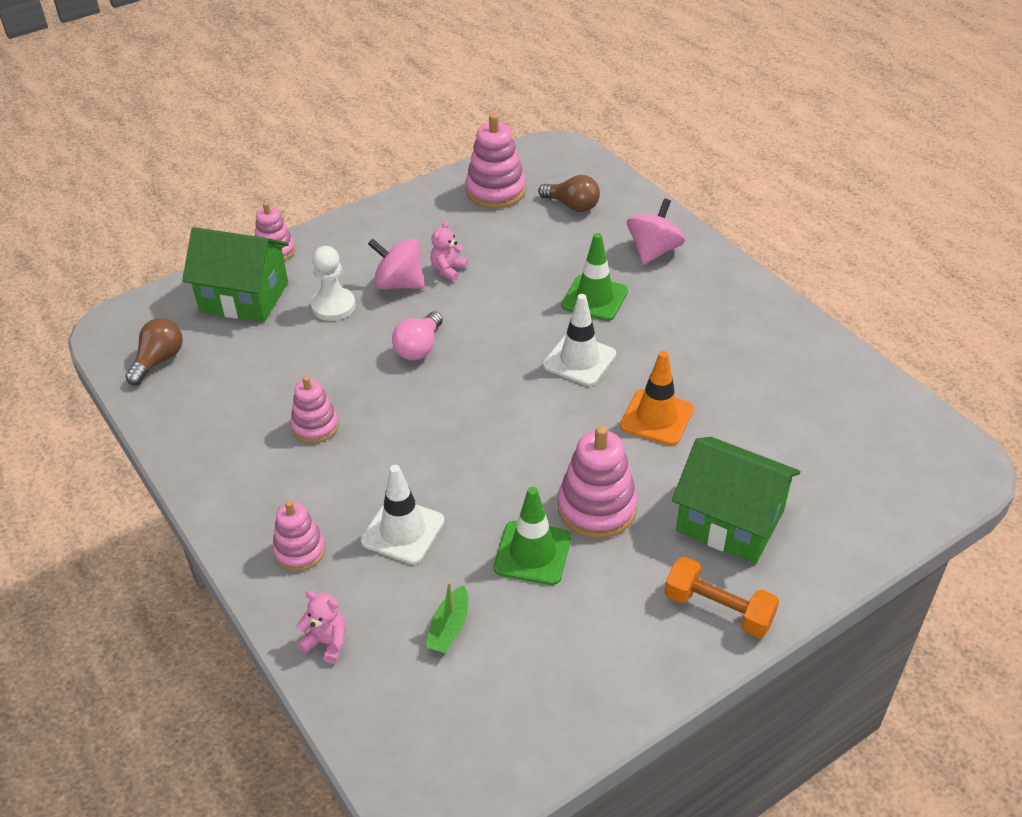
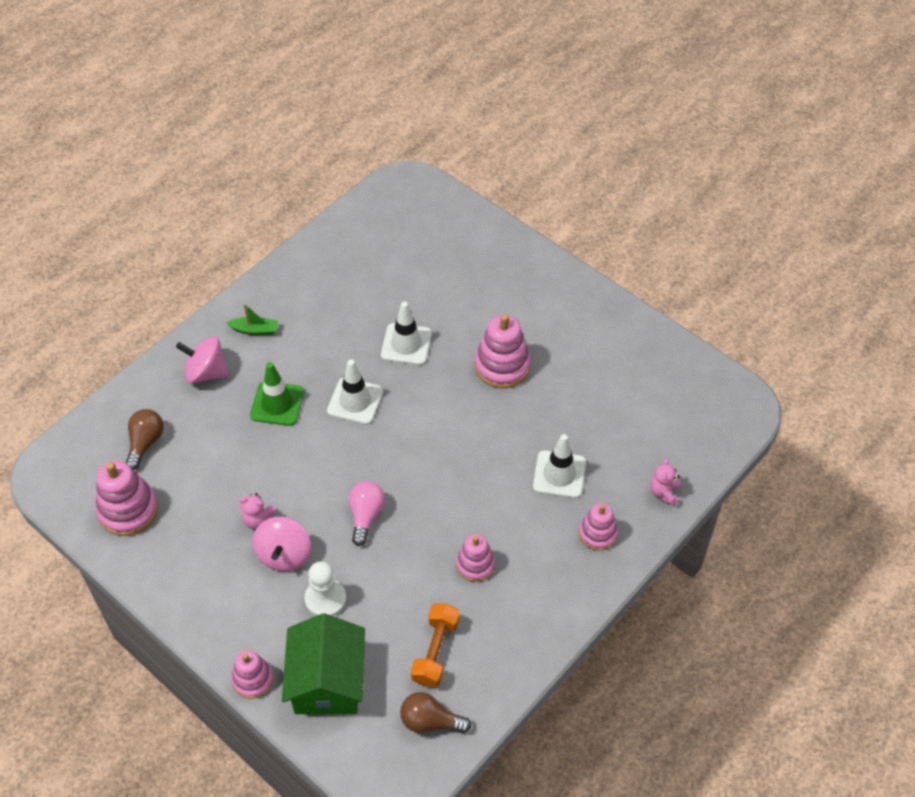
camera: 105 degrees left, 10 degrees up
(419, 348) = (366, 515): pink light bulb -> pink light bulb turned 90 degrees counterclockwise
(449, 628) = (627, 427): green boat -> green boat (255, 330)
(532, 553) = (553, 394): green traffic cone -> none
(656, 417) = (406, 344): orange traffic cone -> white traffic cone
(718, 609) = (563, 293): orange dumbbell -> orange dumbbell (435, 651)
(730, 521) = (491, 294): green house -> none

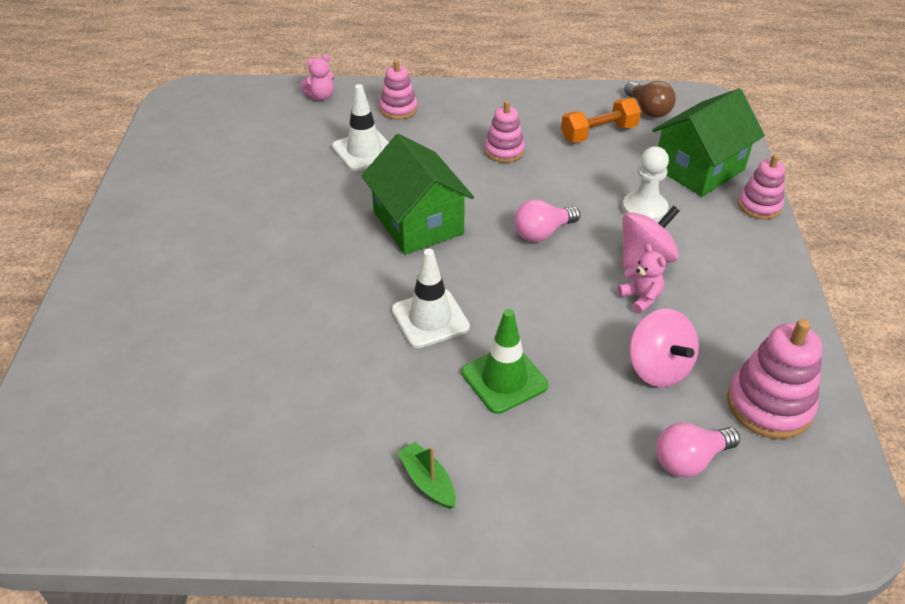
camera: 130 degrees left, 10 degrees down
(145, 443) = (689, 460): brown light bulb -> pink light bulb
(206, 372) = (539, 481): pink spinning top -> pink spinning top (658, 368)
(406, 344) = (312, 326): white traffic cone -> none
(445, 452) = (418, 223): none -> green house
(502, 366) = (273, 241): pink stacking toy -> none

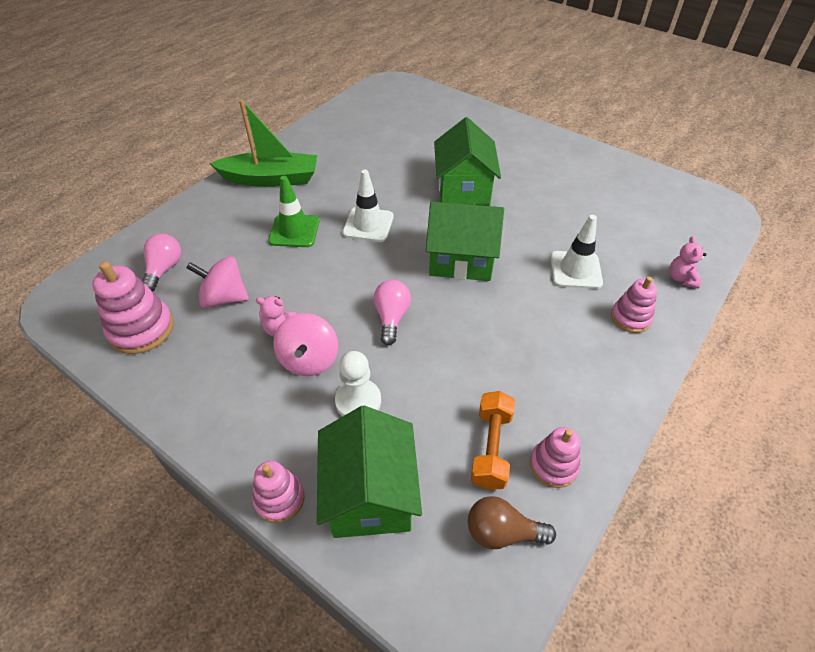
camera: 125 degrees right, 5 degrees up
(288, 272) = (463, 188): none -> green house
(427, 481) = (271, 179): green boat -> green boat, size x2.24
(504, 151) = (514, 355): pink stacking toy -> pink stacking toy (553, 465)

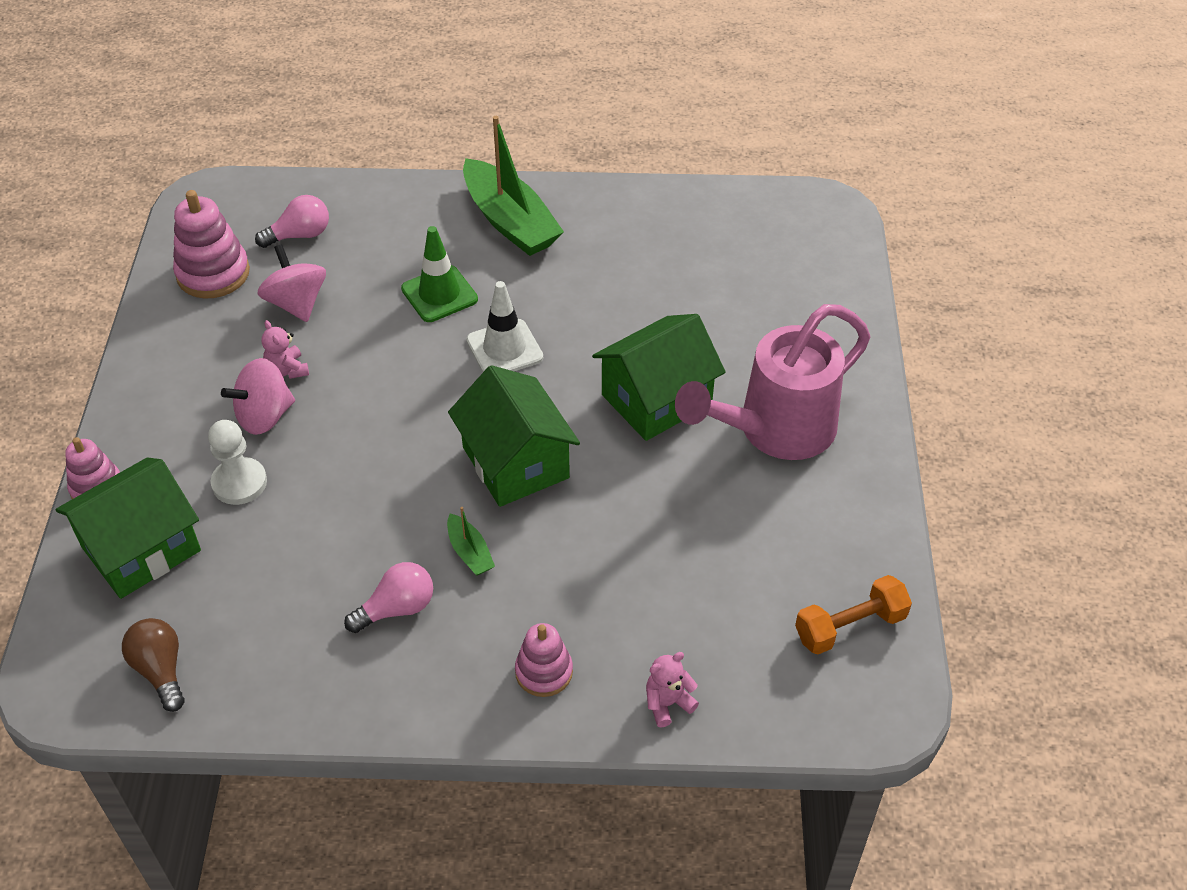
camera: 55 degrees right, 0 degrees up
(391, 317) = (371, 449): pink light bulb -> pink light bulb (397, 608)
(491, 448) = (253, 618): orange dumbbell -> orange dumbbell (850, 626)
(515, 309) = (470, 552): none -> green boat
(521, 161) = (775, 430): none -> pink watering can
(553, 465) = (265, 680): pink stacking toy -> none
(575, 270) = (589, 582): white traffic cone -> none

